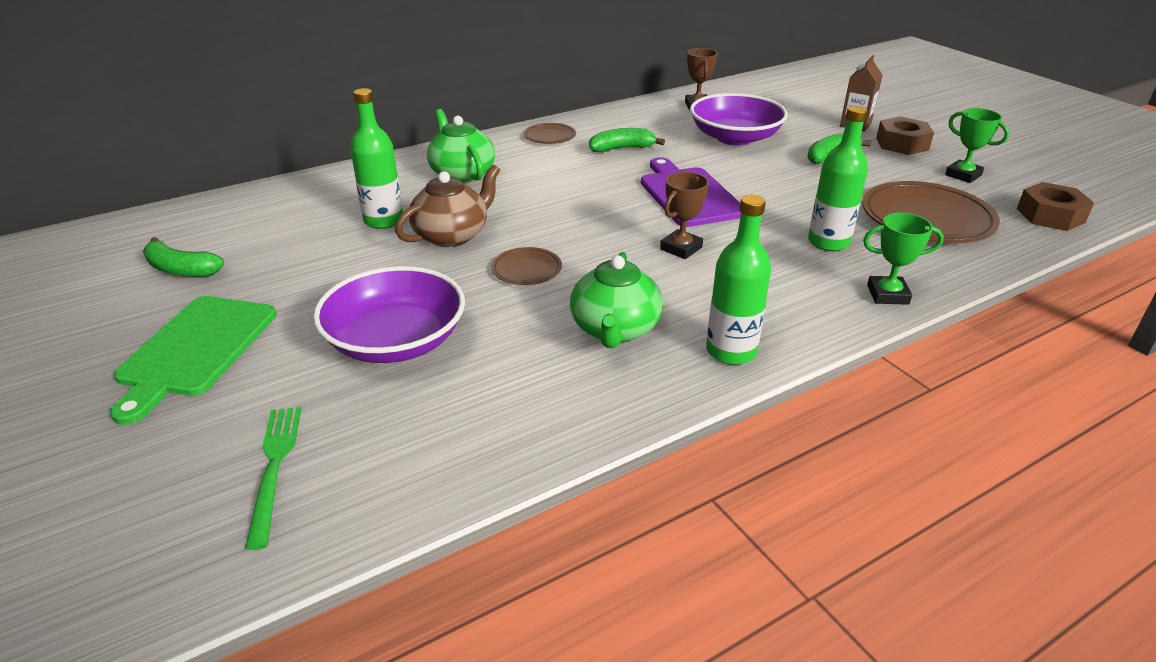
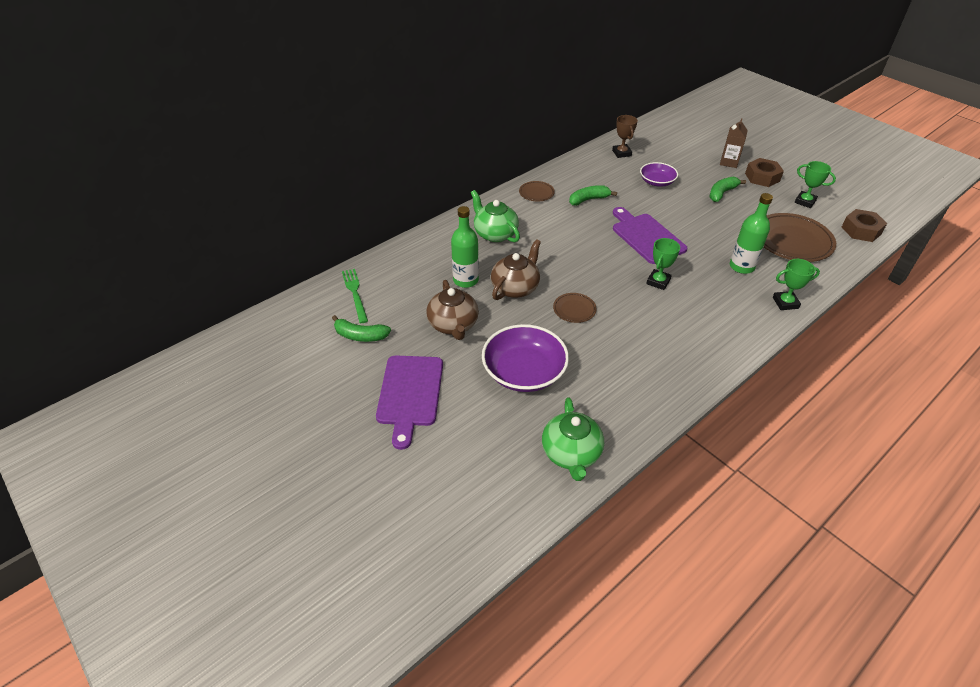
camera: 10 degrees left, 10 degrees up
(195, 350) = (410, 394): green cutting board -> purple cutting board
(274, 467) = (503, 463): green fork -> green fork (355, 293)
(327, 270) = (453, 325): none -> brown teapot
(615, 329) = (644, 347): green teapot -> green teapot (571, 453)
(681, 248) = (658, 281): brown trophy -> green trophy
(731, 351) = (713, 354): green bottle -> none
(735, 137) = (657, 182): purple bowl -> purple bowl, size x0.60

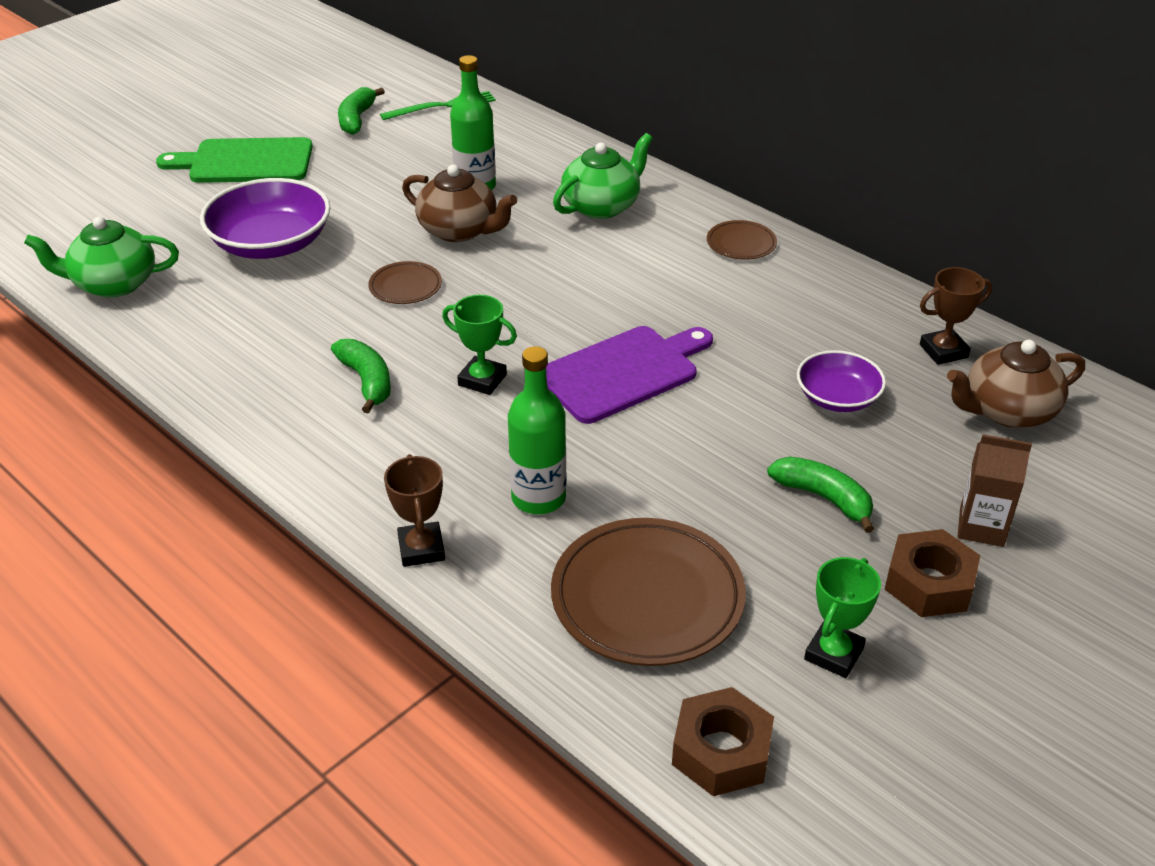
camera: 85 degrees right, 5 degrees down
(410, 394) = (245, 162): purple cutting board -> green cutting board
(453, 325) = (374, 183): brown teapot -> brown teapot (1007, 411)
(588, 200) = (736, 304): green banana -> green banana (367, 381)
(785, 303) = (421, 549): green trophy -> brown trophy

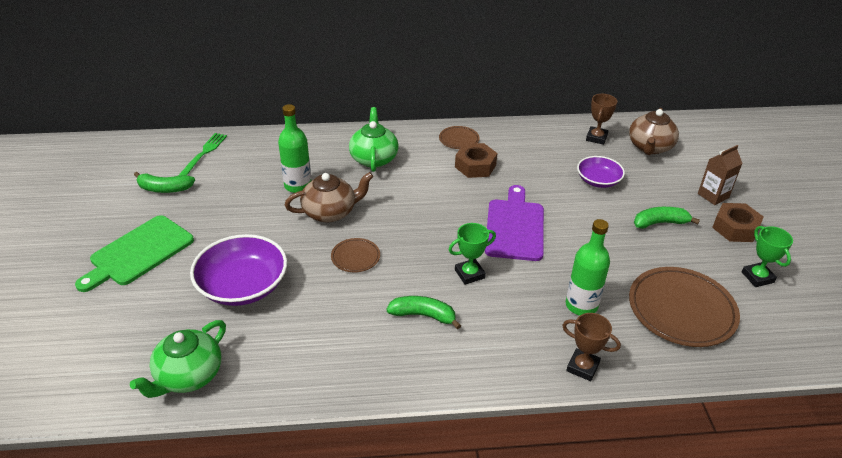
camera: 50 degrees left, 0 degrees up
(357, 119) = (164, 189): green banana -> green banana turned 45 degrees counterclockwise
(721, 751) = (794, 343): brown nut -> brown nut (475, 166)

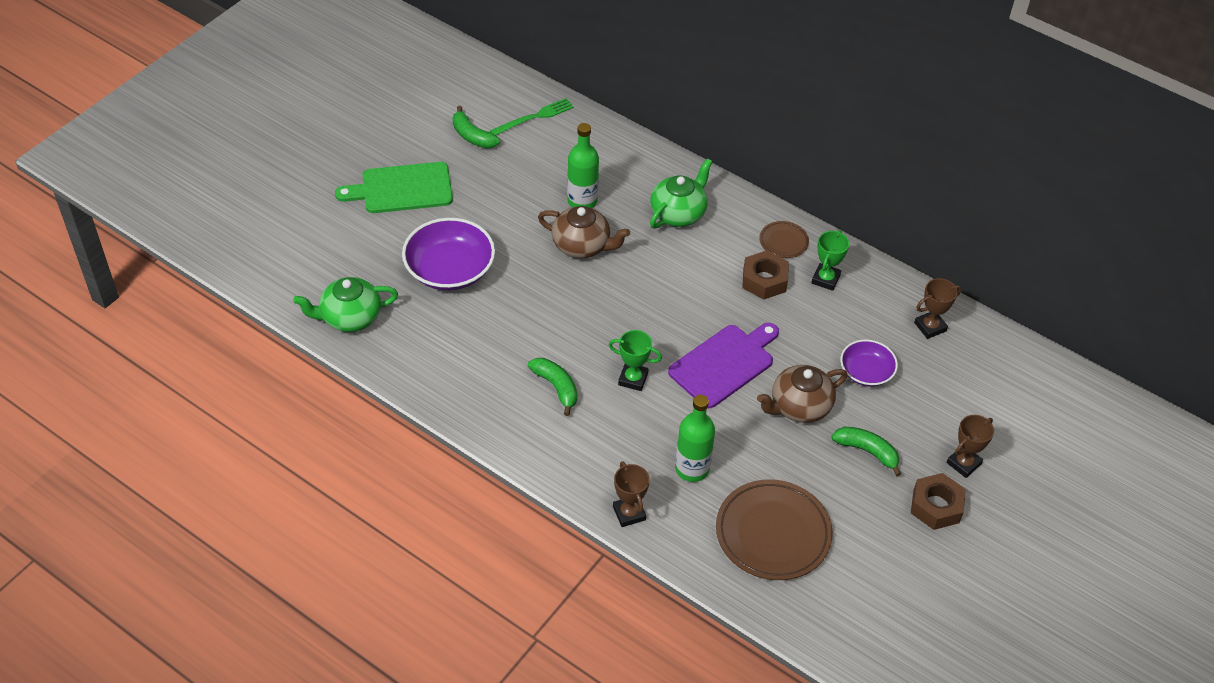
camera: 40 degrees right, 10 degrees up
(355, 257) = (558, 302): brown plate -> none
(650, 147) = (974, 373): brown teapot -> brown teapot (799, 406)
(713, 196) = (963, 463): brown carton -> brown trophy
(757, 277) = (886, 559): green trophy -> green trophy (825, 279)

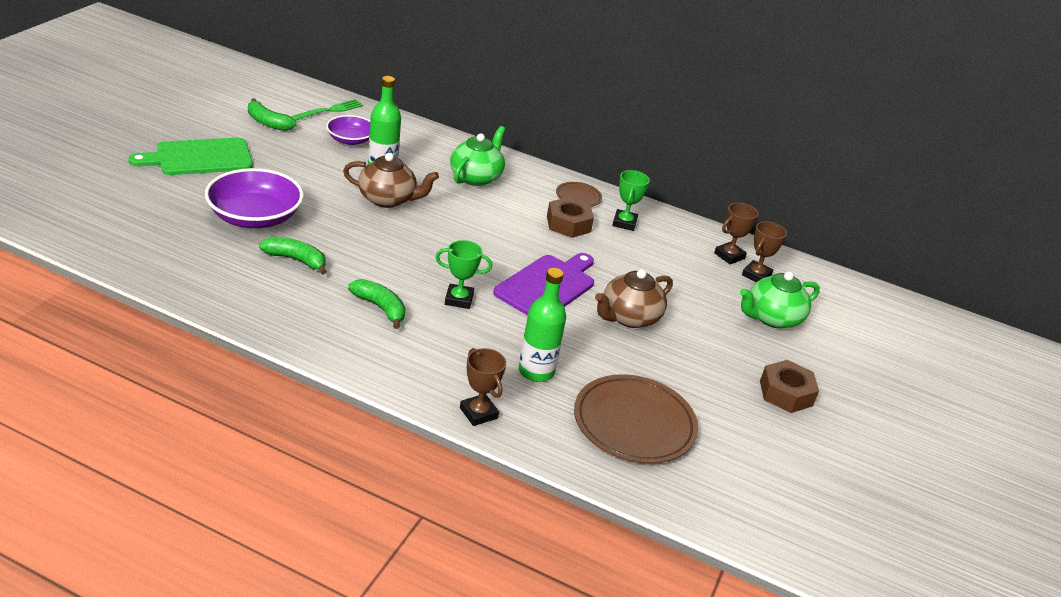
camera: 15 degrees left, 15 degrees down
(350, 317) = (148, 255): green teapot -> green teapot (772, 318)
(866, 372) = (683, 290): purple bowl -> purple bowl (350, 140)
(867, 451) = (705, 351): green banana -> green banana (296, 260)
(963, 463) = (798, 357): brown trophy -> brown trophy (756, 275)

